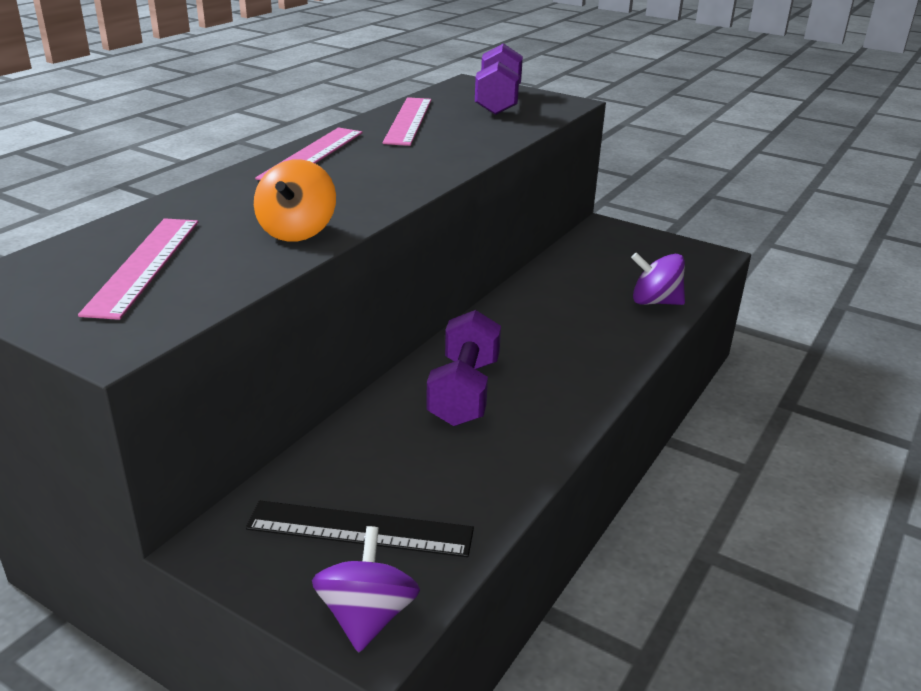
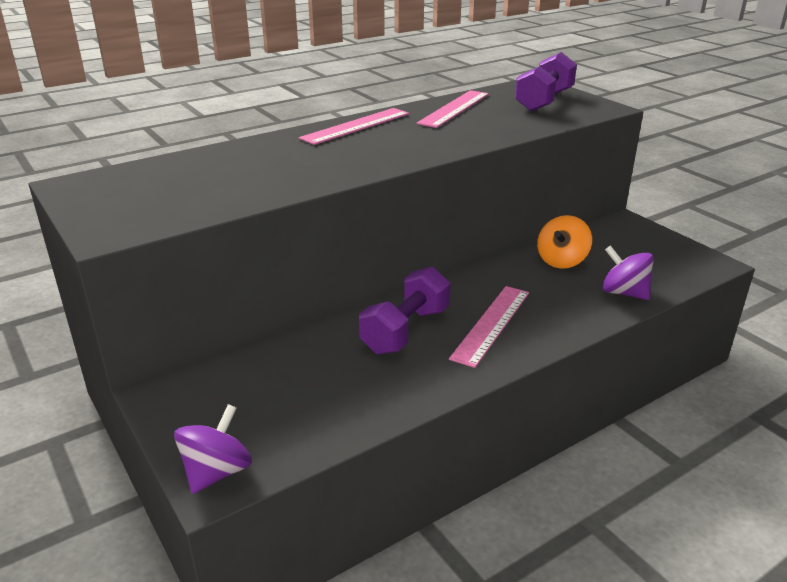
camera: 25 degrees right, 0 degrees up
(144, 265) = (171, 187): pink ruler -> pink ruler (491, 324)
(297, 231) = (291, 180): orange spinning top -> orange spinning top (561, 261)
(360, 528) = (257, 410): black ruler -> none

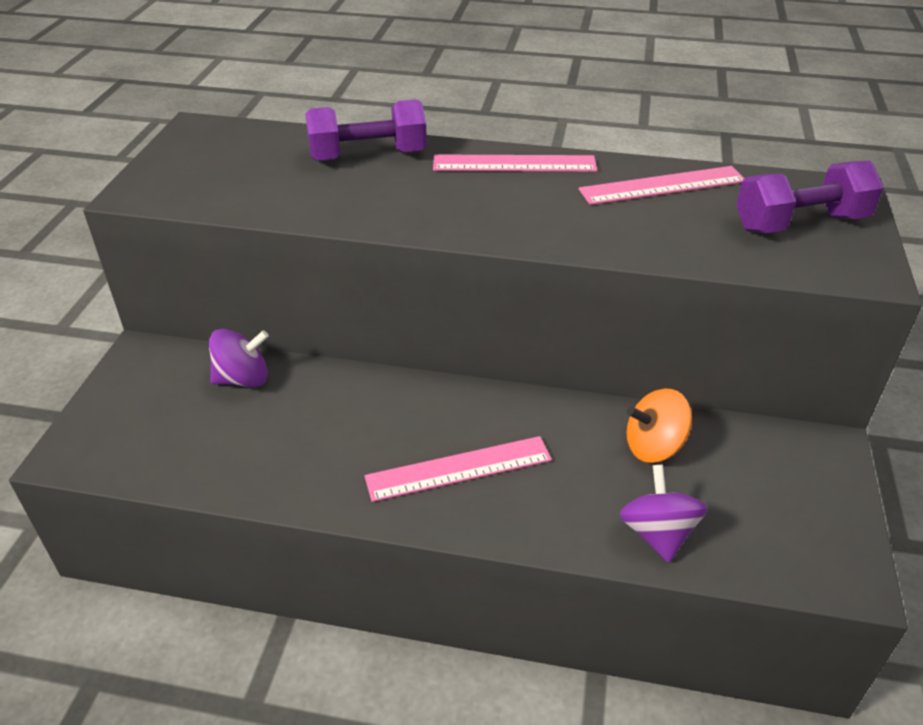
camera: 45 degrees right, 10 degrees up
(217, 472) = (82, 446): purple spinning top -> purple spinning top (243, 379)
(406, 330) = (377, 420): purple dumbbell -> purple dumbbell (368, 156)

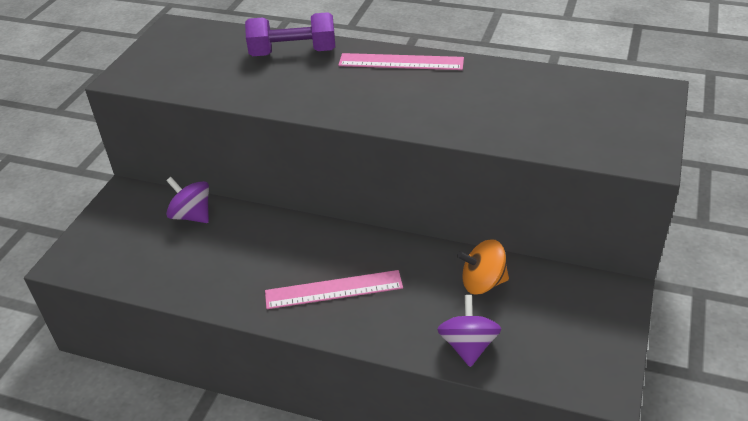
camera: 10 degrees right, 0 degrees up
(243, 379) = (192, 215): purple spinning top -> purple spinning top turned 135 degrees counterclockwise
(662, 185) = (509, 83): pink ruler -> none
(800, 223) = (607, 117): purple dumbbell -> none

